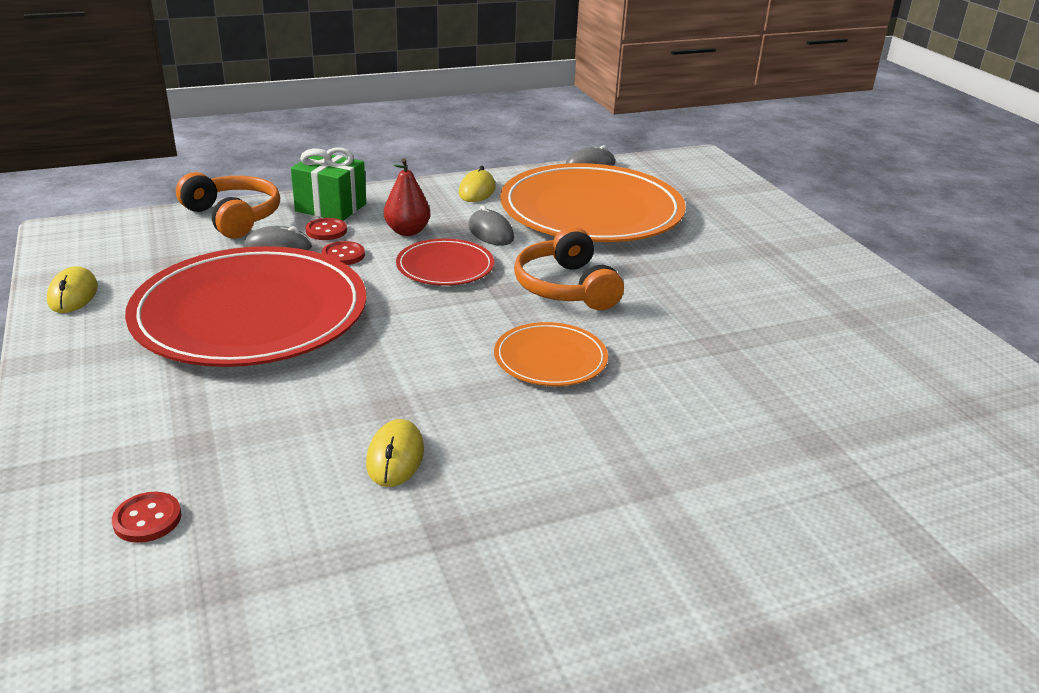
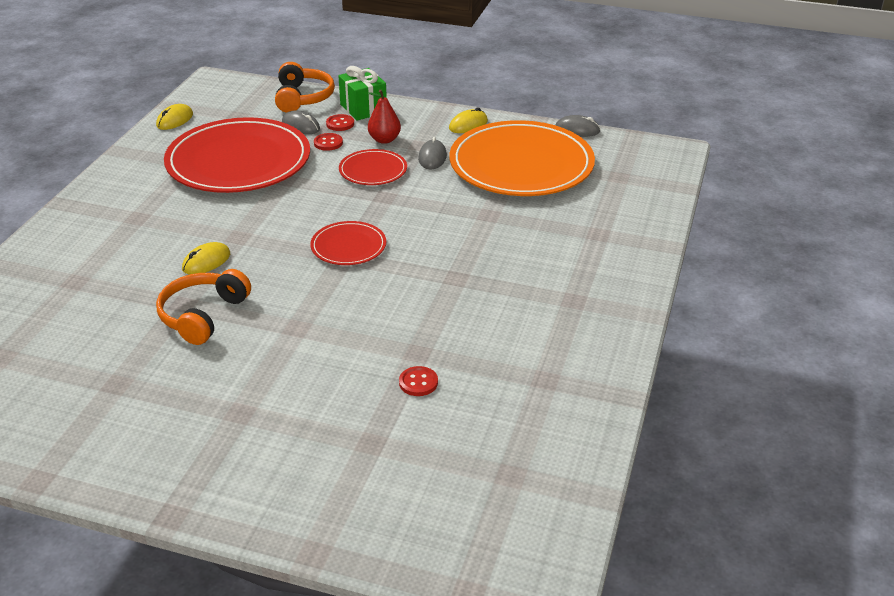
camera: 40 degrees right, 5 degrees up
(147, 519) = (83, 243): red button -> red button (418, 382)
(550, 359) = (348, 246): orange plate -> red plate
(566, 287) = (422, 209): orange headphones -> orange headphones (203, 315)

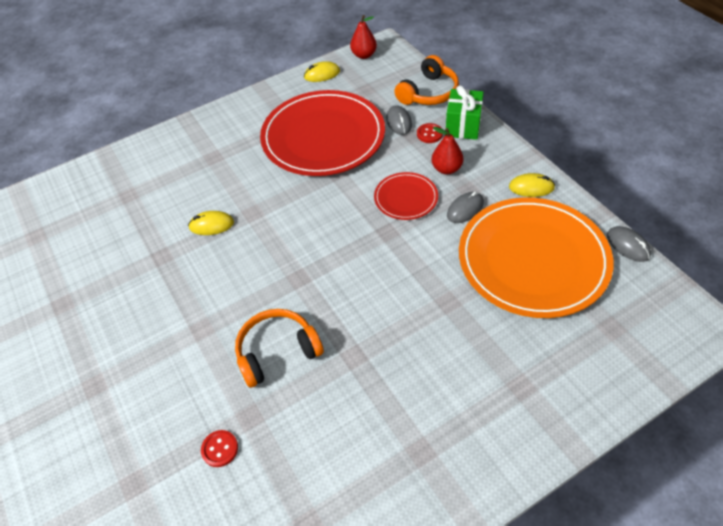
camera: 45 degrees right, 15 degrees up
(201, 93) = (364, 55): none -> red pear
(203, 315) = (161, 275): orange headphones -> orange headphones (277, 352)
(328, 143) = (401, 150): red button -> none
(348, 246) = (311, 269): red plate -> none

